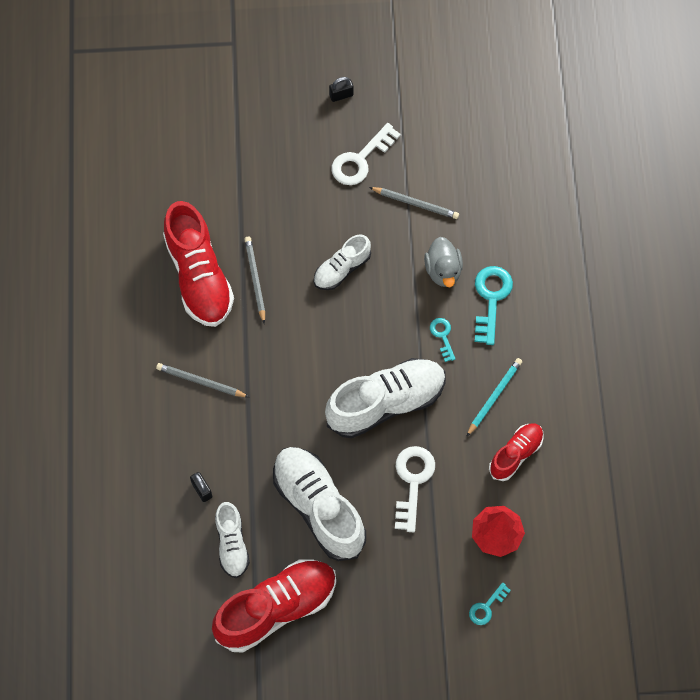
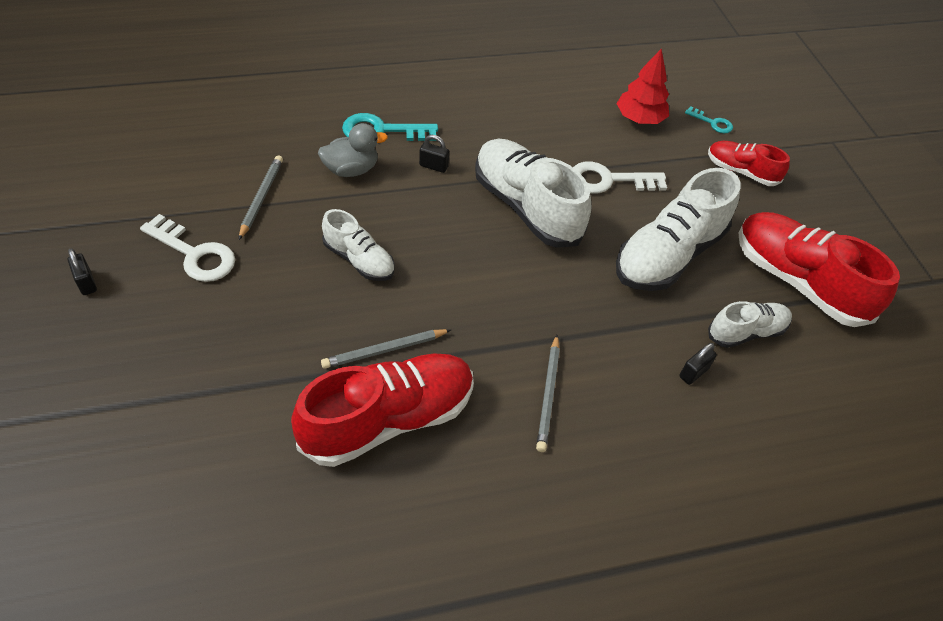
camera: 105 degrees left, 15 degrees down
(442, 336) = (433, 166): turquoise key -> black padlock
(494, 397) = (495, 125): turquoise pencil -> none
(515, 454) = (553, 108): red shoe -> red shoe (741, 171)

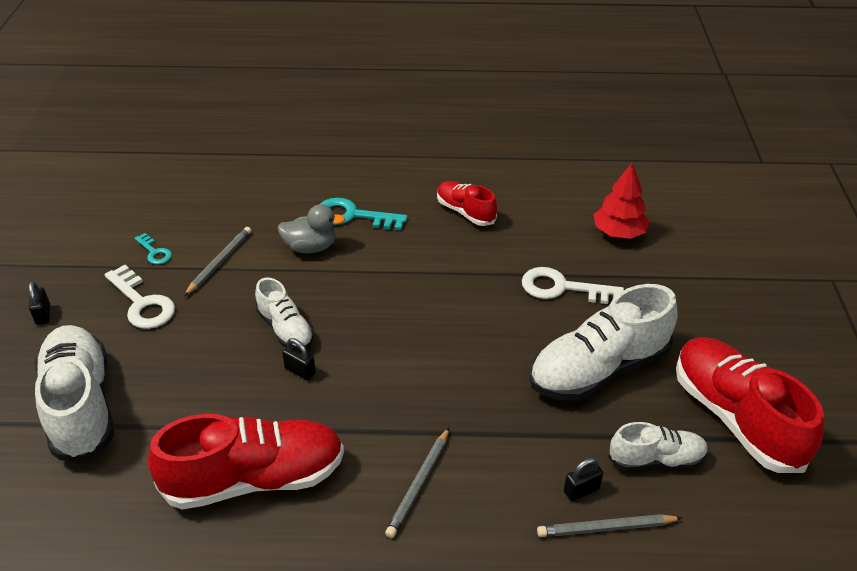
camera: 20 degrees right, 10 degrees down
(385, 350) = (277, 415): grey pencil -> grey pencil (606, 528)
(433, 166) = (390, 253): black padlock -> black padlock (300, 371)
(526, 207) = (466, 303): white shoe -> white shoe (81, 406)
(712, 123) = (698, 245): turquoise key -> turquoise key (155, 252)
(741, 171) = (712, 297): red shoe -> red shoe (465, 212)

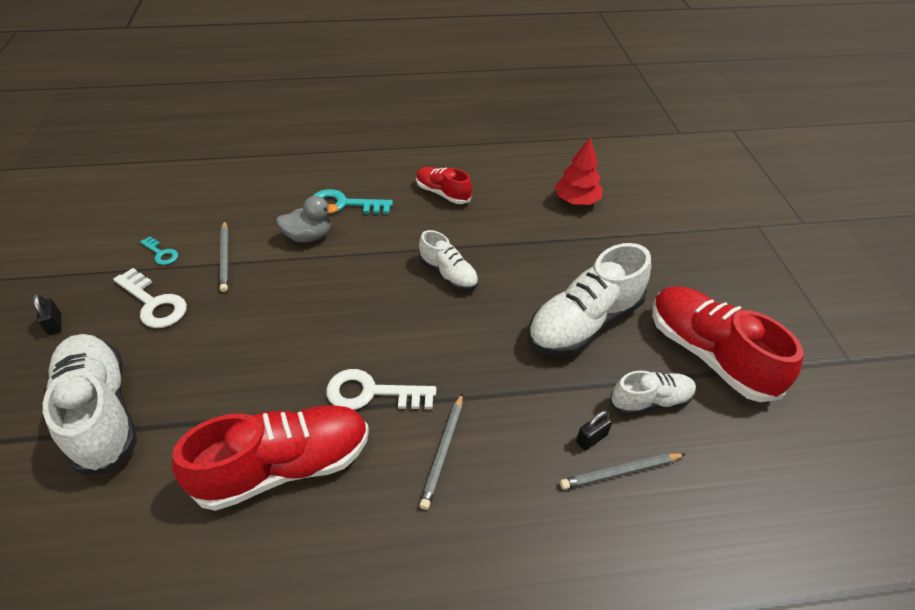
camera: 10 degrees left, 5 degrees up
(219, 262) = (225, 257): grey pencil -> grey pencil turned 150 degrees clockwise
(285, 329) = (295, 315): white shoe -> white shoe (448, 274)
(300, 371) = (315, 353): black padlock -> none
(562, 288) = (538, 253): white key -> white key (371, 393)

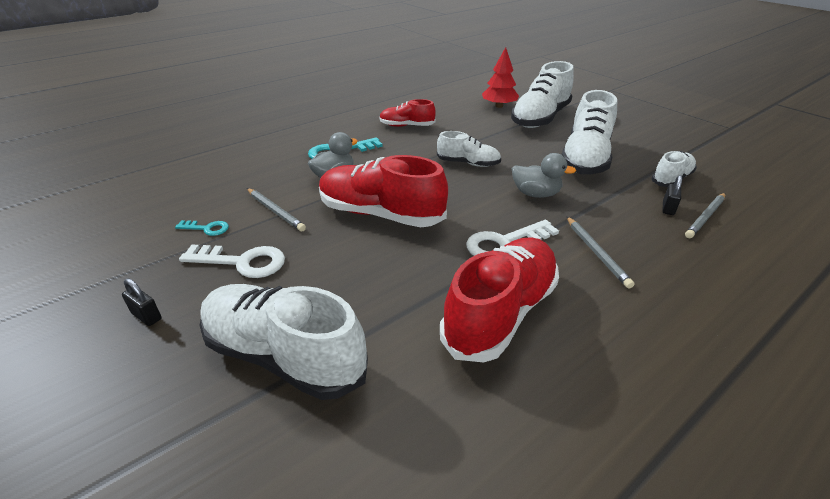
camera: 30 degrees left, 10 degrees down
(470, 347) = (535, 194): none -> grey duck
(603, 239) = (540, 118): none -> white shoe
(708, 354) = (668, 148): red shoe -> red shoe (380, 214)

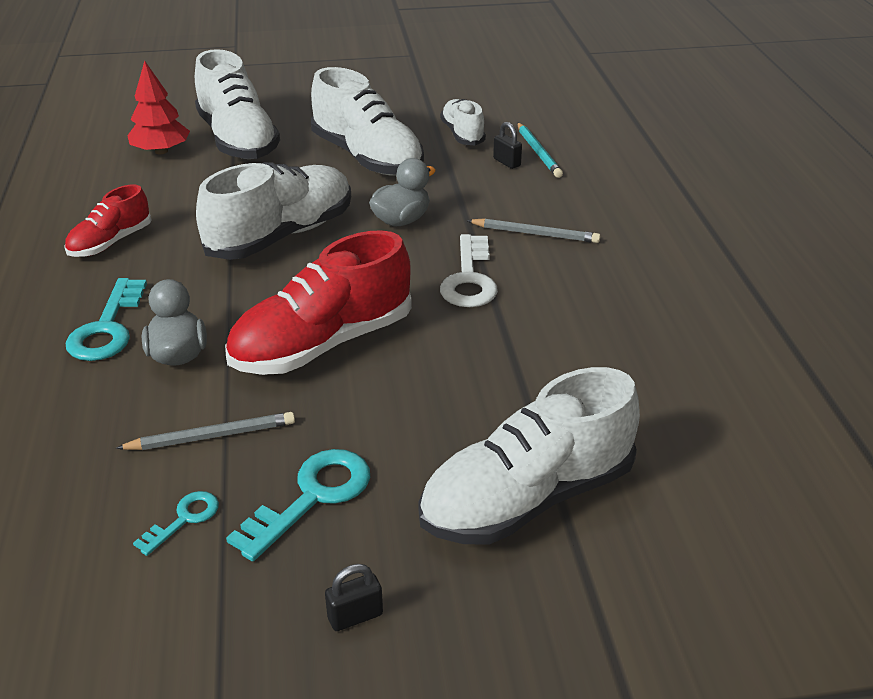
camera: 60 degrees left, 0 degrees up
(242, 262) = (312, 496): white key -> turquoise key
(468, 163) = (281, 235): white shoe -> white shoe, size x1.81
(500, 313) = (573, 327): red shoe -> none
(705, 217) = (538, 152): grey pencil -> turquoise pencil

